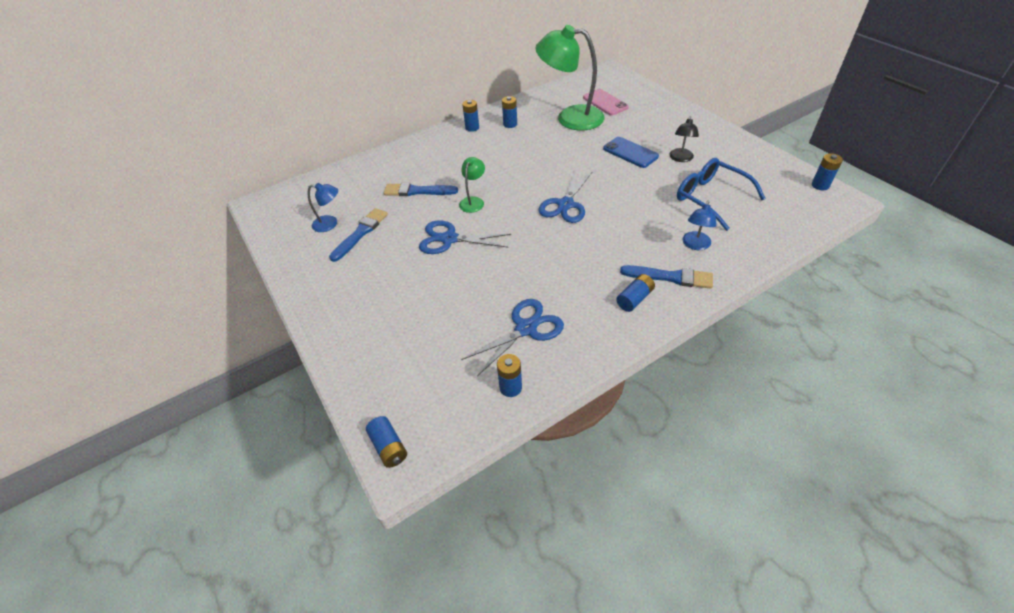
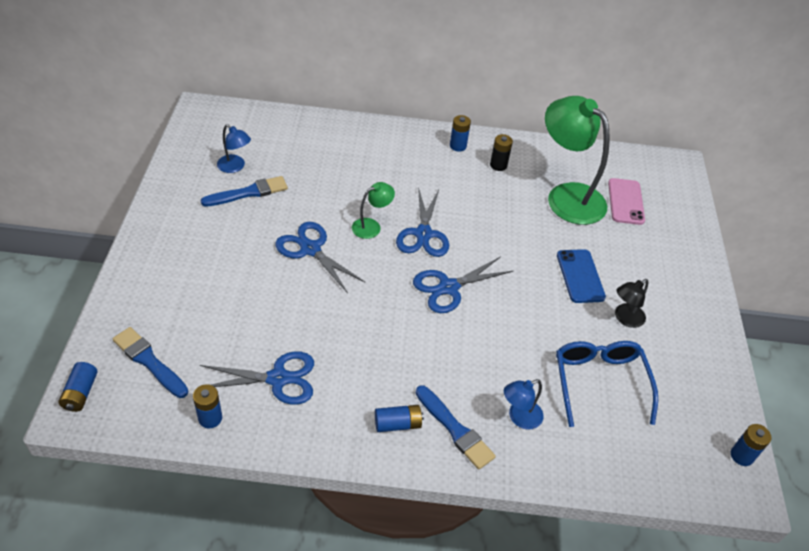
camera: 30 degrees right, 0 degrees up
(417, 191) = (336, 182): blue brush -> blue brush (149, 361)
(510, 124) = (498, 165): blue battery -> black battery
(512, 186) = (423, 234): none -> blue scissors

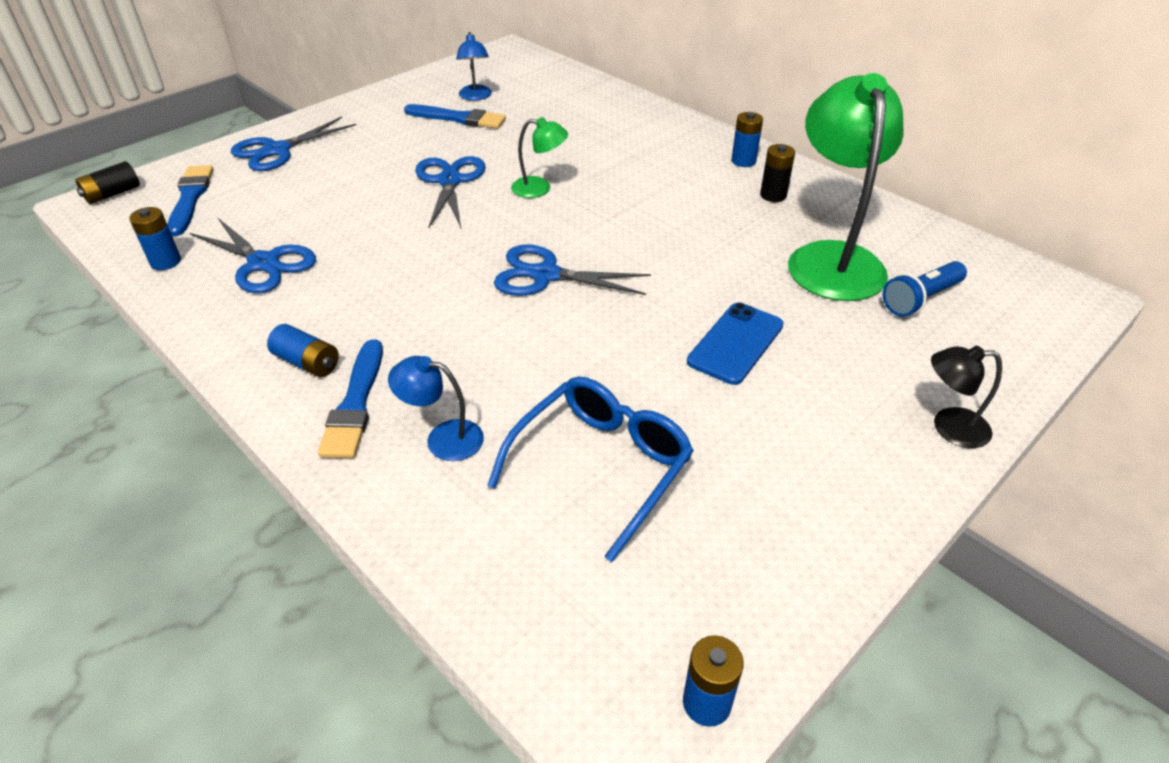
camera: 45 degrees right, 5 degrees down
(80, 393) = (112, 194): blue battery -> black battery
(423, 234) = (587, 218): blue scissors -> blue scissors (277, 150)
(625, 201) = (920, 299): pink phone -> blue flashlight
(625, 318) = (740, 419): black lamp -> black lamp (949, 427)

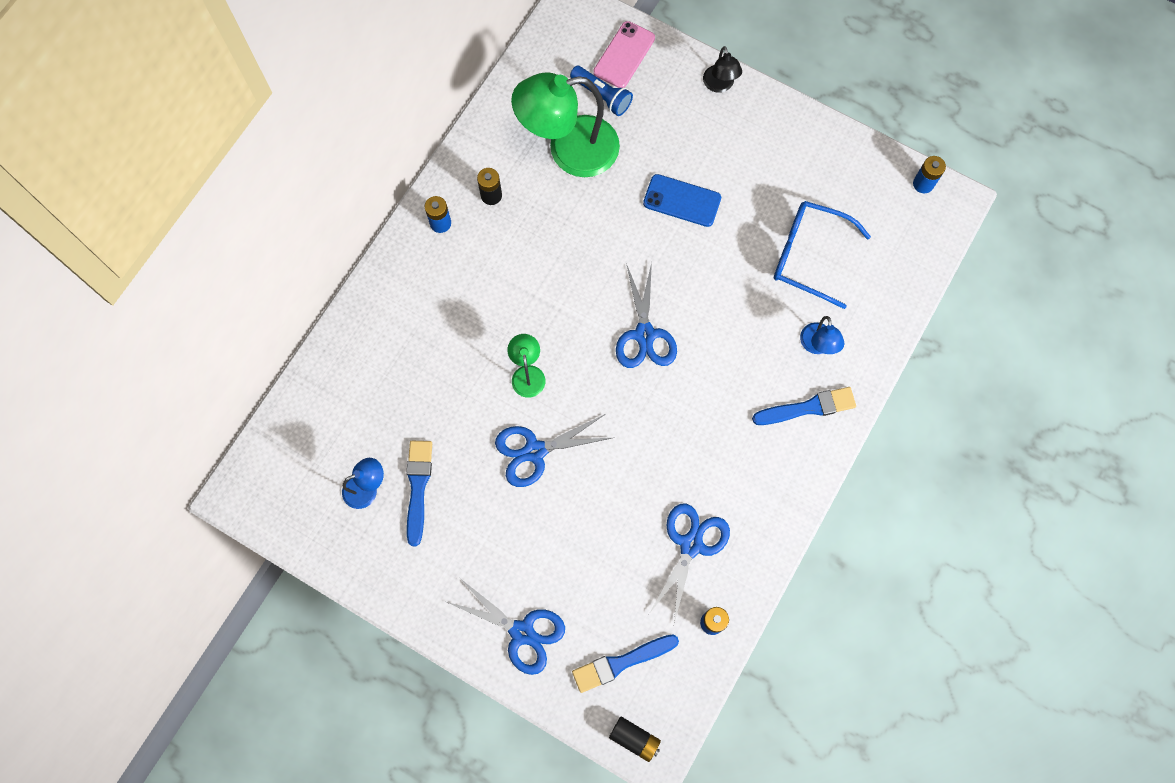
camera: 105 degrees left, 30 degrees up
(307, 362) = (783, 455): blue battery -> none
(997, 332) = (624, 55): none -> pink phone

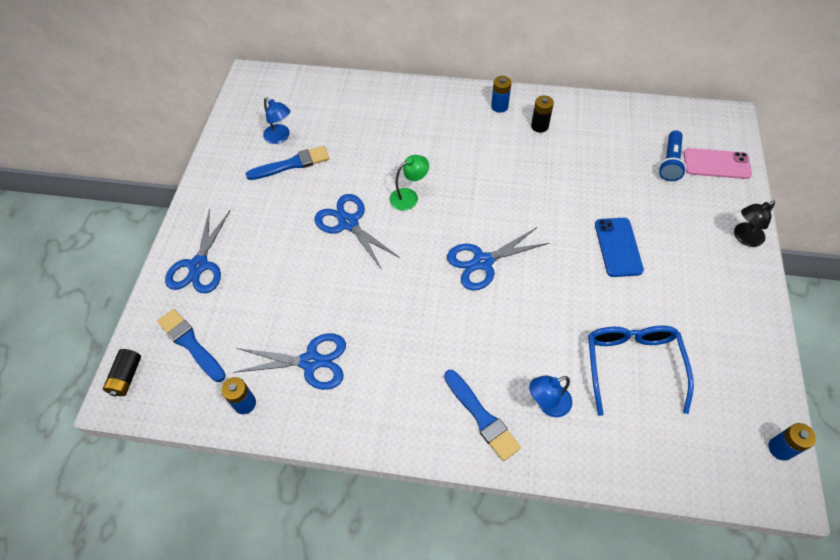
camera: 70 degrees right, 15 degrees down
(569, 150) = (609, 158): green lamp -> none

